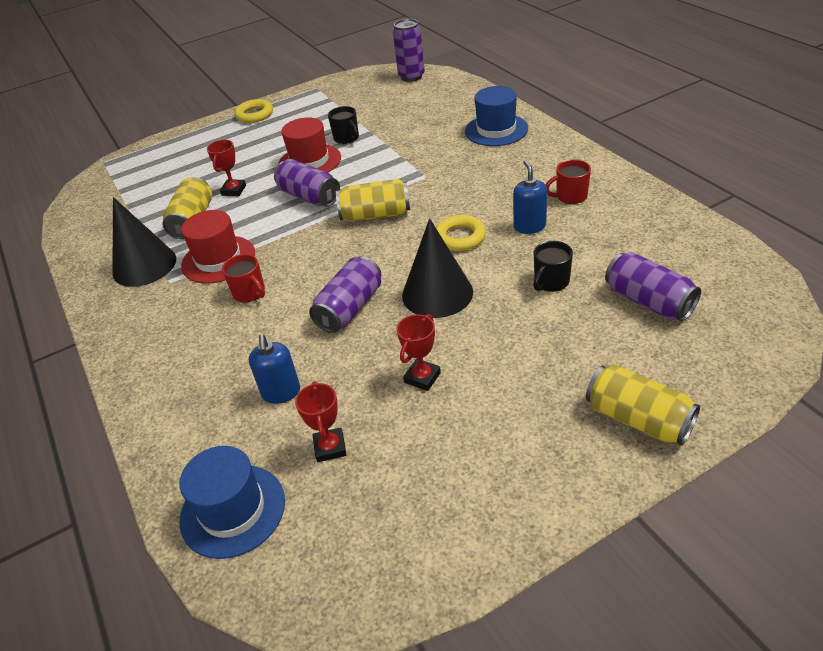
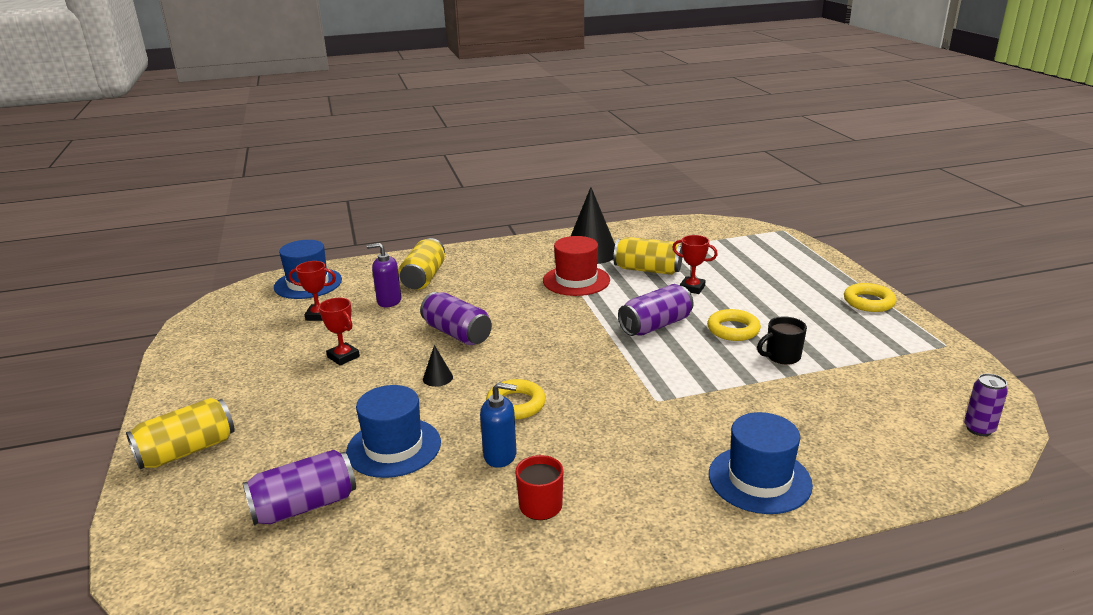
camera: 100 degrees right, 15 degrees down
(250, 293) = (517, 292): red mug -> none
(281, 392) = (389, 301): blue soap dispenser -> purple soap dispenser
(309, 161) = (733, 330): red hat -> yellow ring
(375, 215) = (594, 359): yellow can -> yellow can (424, 278)
(411, 77) = (979, 429): purple can -> purple can, size x0.64
(437, 293) = (437, 378): black cone -> black cone, size x0.42
(551, 282) = (394, 447): black mug -> blue hat

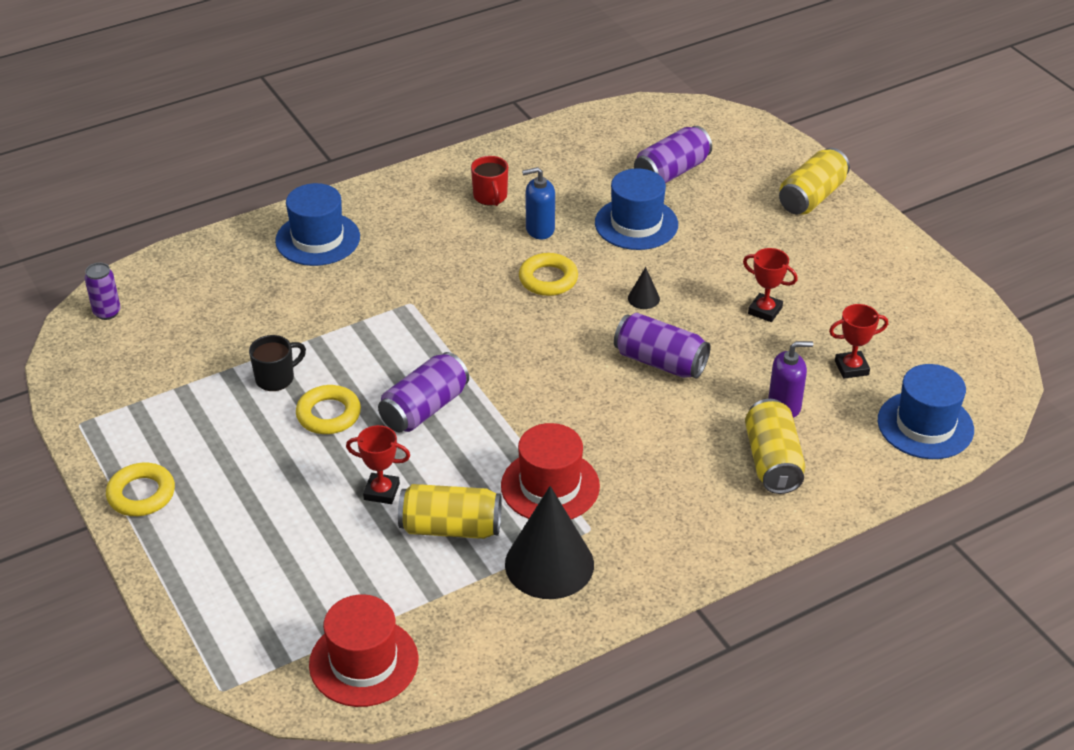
camera: 165 degrees right, 15 degrees up
(705, 232) = (364, 662): none -> red hat

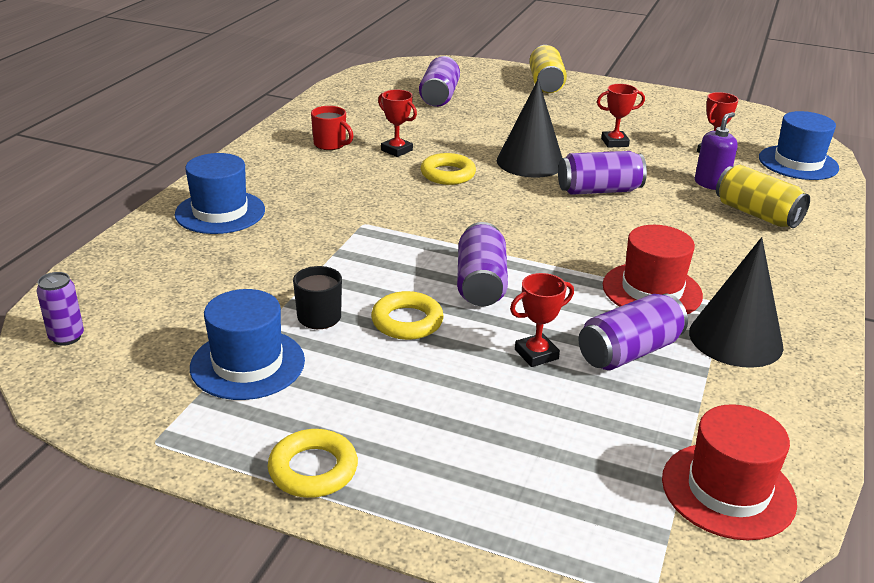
camera: 40 degrees left, 10 degrees down
(451, 528) = (629, 352): yellow can -> purple can
(539, 229) = (396, 150): blue soap dispenser -> red trophy
(636, 224) = (459, 127): blue hat -> blue hat (247, 364)
(643, 298) = (530, 162): black cone -> black cone, size x2.37

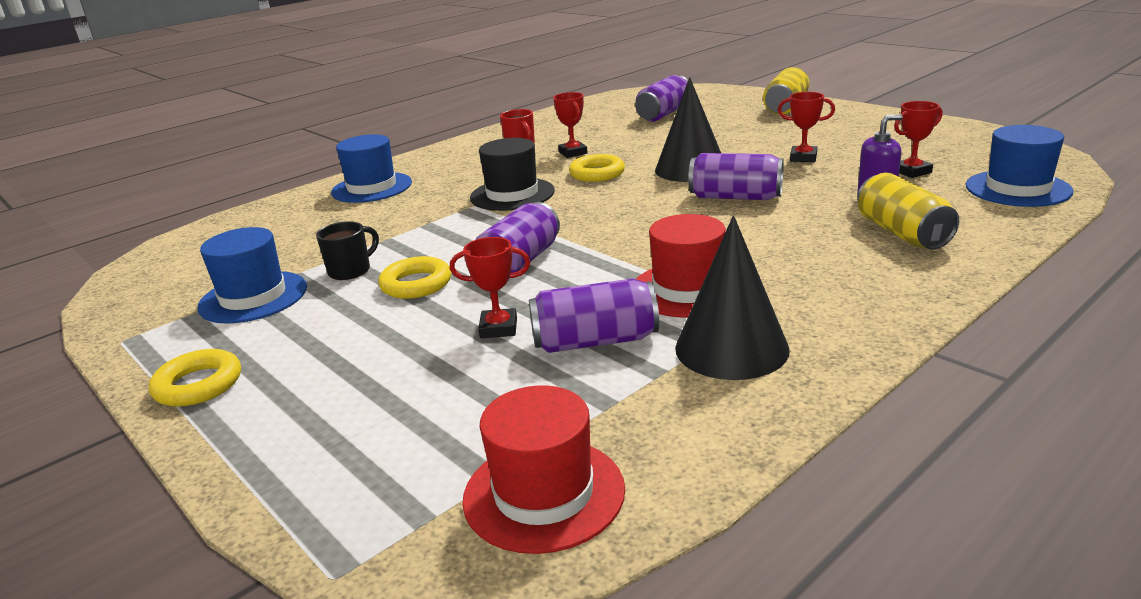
camera: 30 degrees right, 5 degrees down
(66, 337) = (160, 260): purple can -> none
(389, 206) = (512, 194): none -> black hat

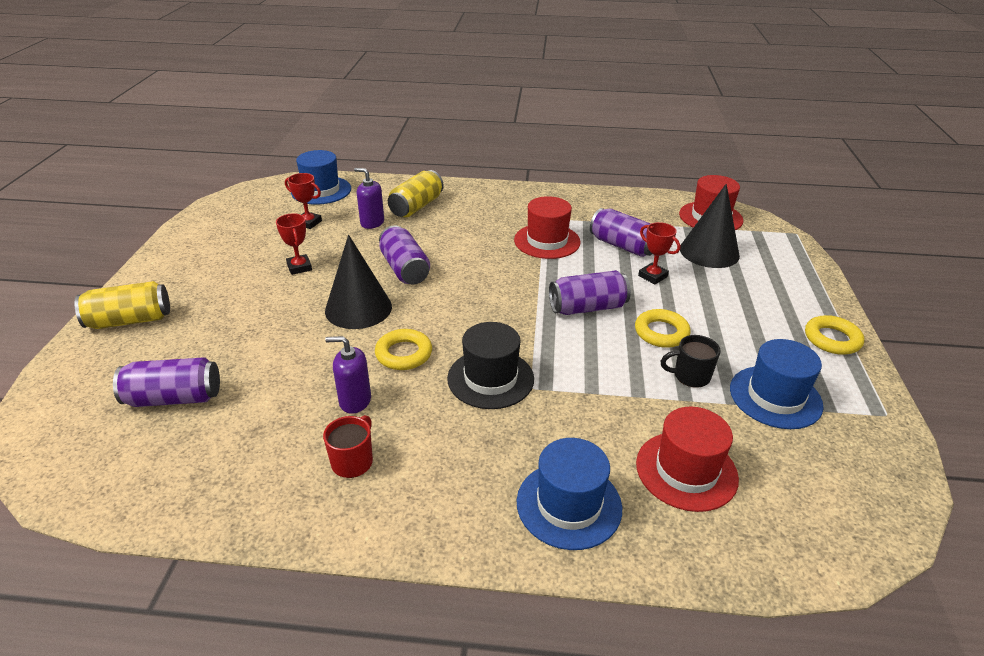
camera: 135 degrees left, 10 degrees up
(306, 228) = (686, 470): none -> red hat
(573, 153) = (355, 401): red trophy -> purple soap dispenser
(731, 348) = (581, 215): black cone -> black cone (709, 252)

